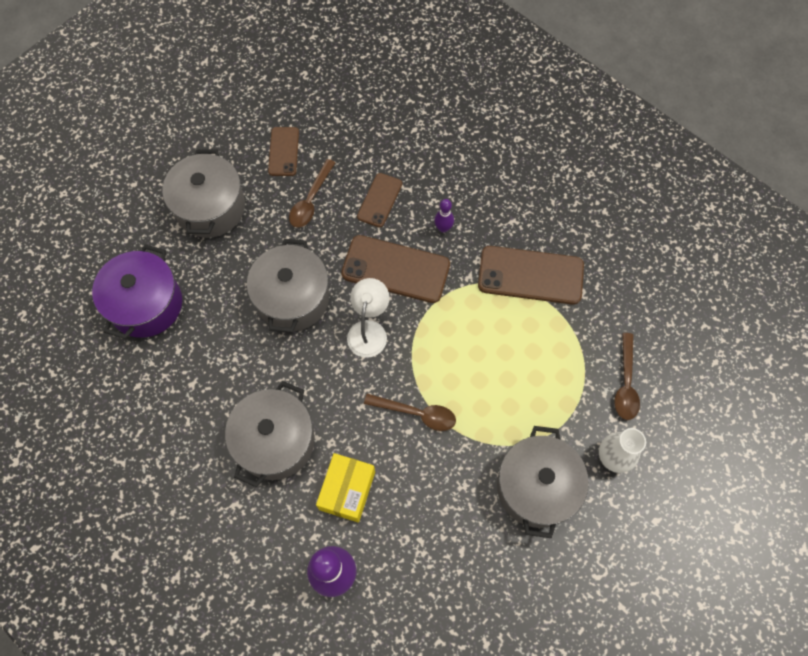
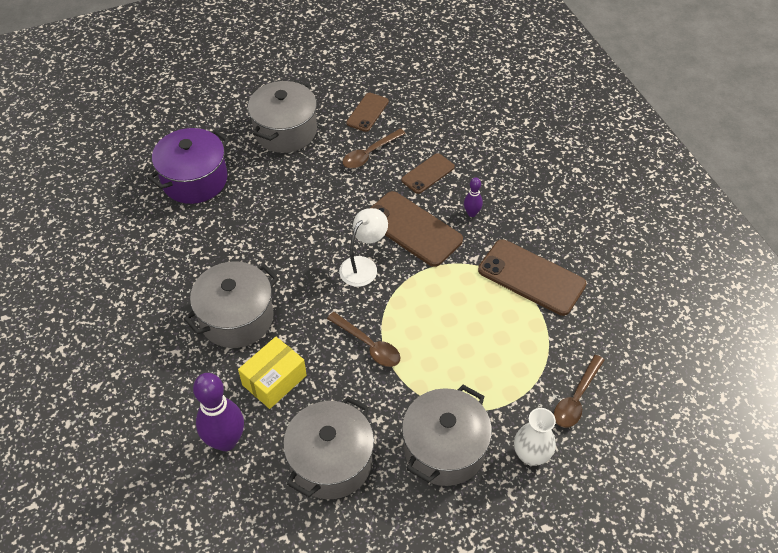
camera: 25 degrees right, 15 degrees down
(293, 298) = (313, 218): grey pot -> grey pot (331, 461)

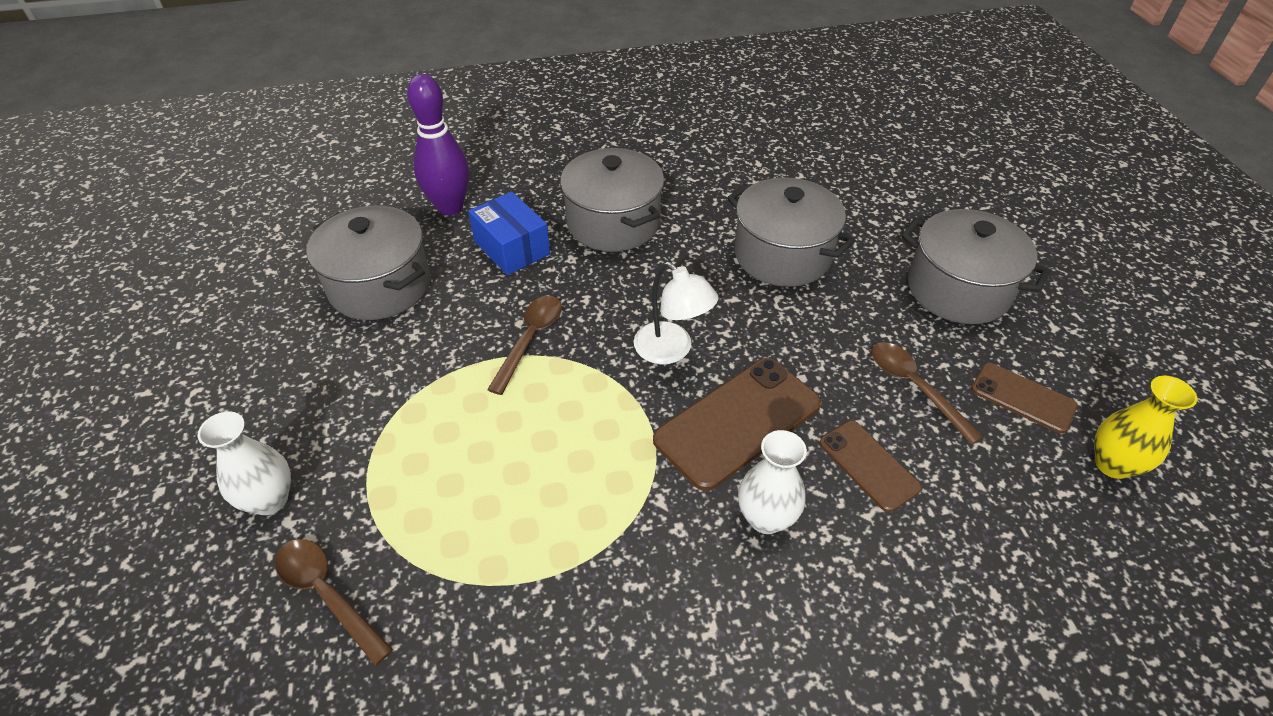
camera: 100 degrees right, 5 degrees down
(194, 180) = (850, 197): purple pot -> none
(274, 380) = (512, 248): yellow box -> blue box
(368, 345) = (530, 339): brown spoon -> brown spoon turned 150 degrees clockwise
(403, 86) = (1112, 464): none -> yellow vase
(444, 449) = (336, 396): grey pot -> grey pot (782, 255)
(471, 213) = (766, 518): purple bowling pin -> white vase
(531, 277) = (597, 586): brown phone -> none

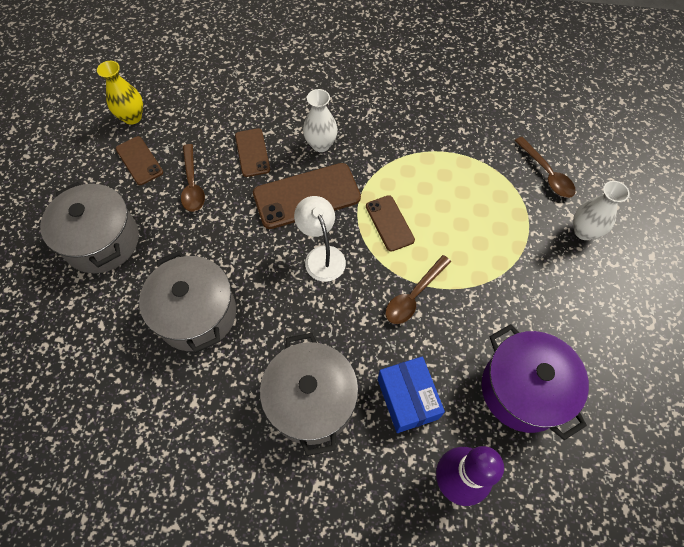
camera: 160 degrees left, 15 degrees up
(380, 286) = (523, 389): grey pot -> purple pot
(593, 419) = (389, 223): none -> brown phone

